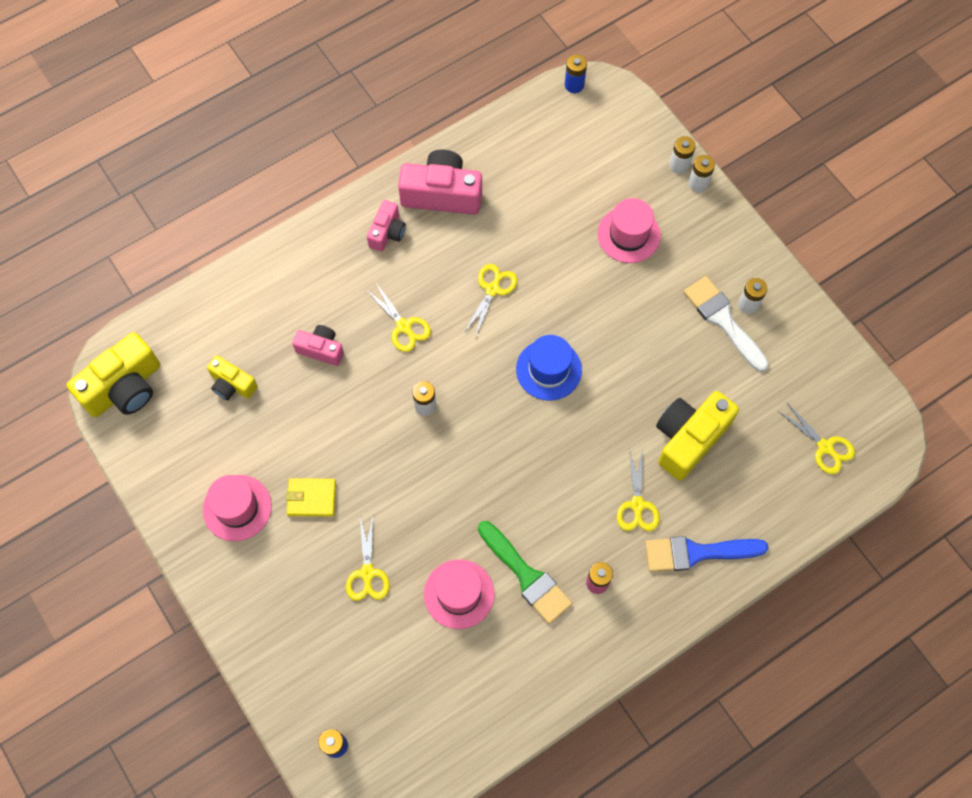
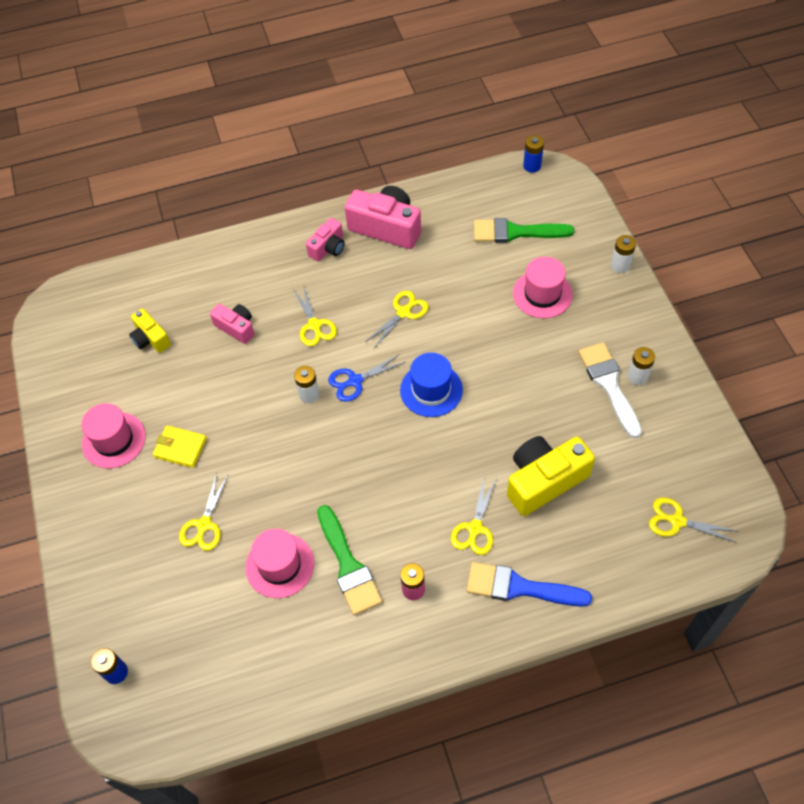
camera: 20 degrees right, 10 degrees down
(124, 387) = (62, 321): yellow camera -> none
(468, 379) = (355, 381): none -> blue scissors
(580, 169) = (515, 232): none -> green brush
(679, 165) = (607, 247): white battery -> none
(825, 447) = (677, 521): yellow scissors -> yellow scissors turned 135 degrees clockwise

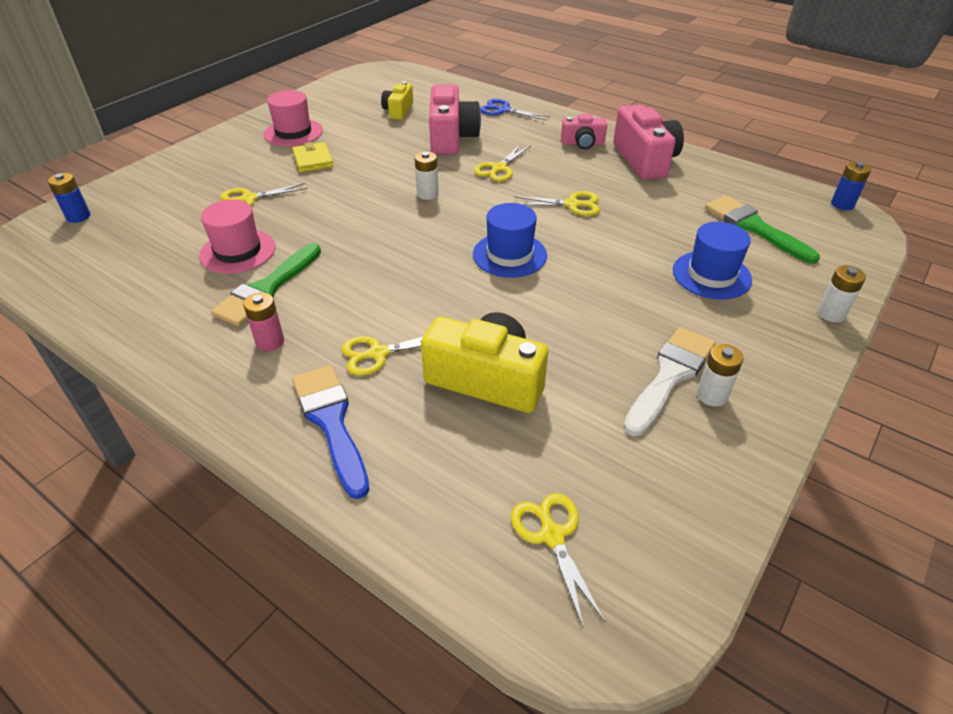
camera: 50 degrees right, 15 degrees down
(236, 328) = (451, 137): pink camera -> pink camera, size x1.77
(355, 381) = (468, 210): blue scissors -> blue scissors (503, 110)
(542, 294) = (711, 275): pink hat -> blue hat

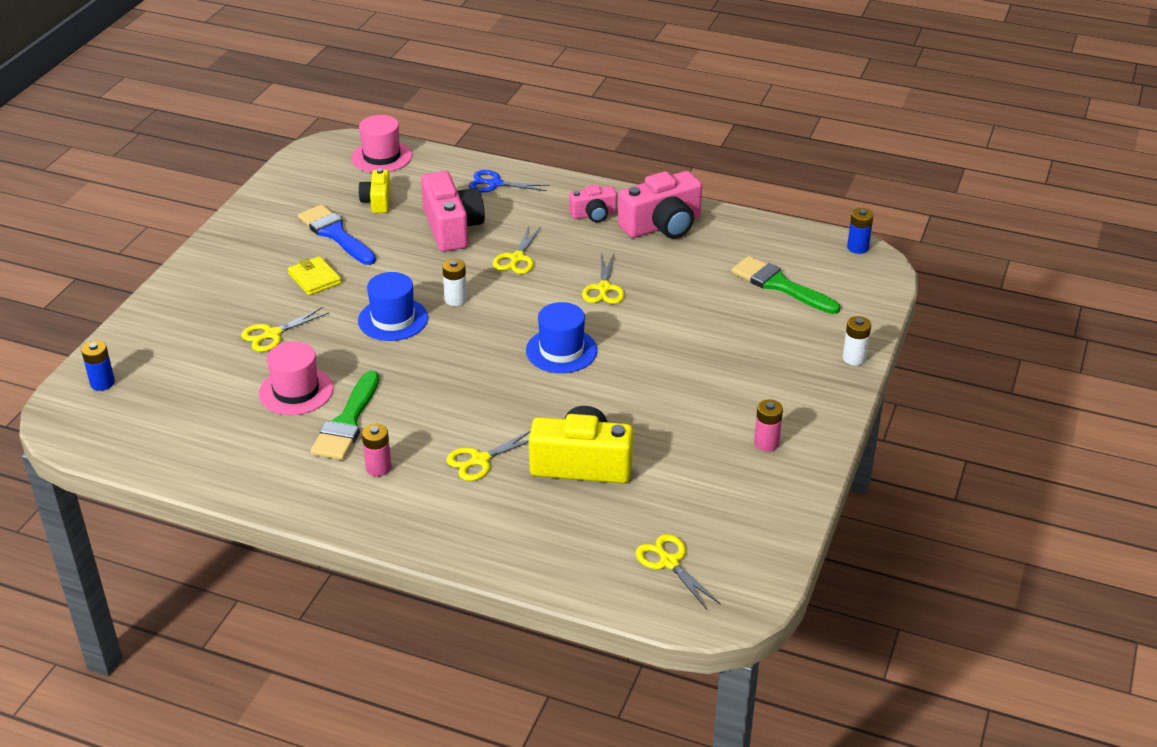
camera: 15 degrees left, 5 degrees down
(293, 132) = (273, 247): pink hat -> pink hat (381, 157)
(331, 422) = (467, 520): blue brush -> blue brush (335, 234)
(572, 204) = (604, 288): yellow scissors -> yellow scissors turned 105 degrees clockwise
(645, 160) = (662, 225): pink camera -> pink camera turned 90 degrees clockwise
(670, 376) = (730, 434): white brush -> none
(711, 275) = (749, 340): blue hat -> blue hat (393, 319)
(712, 395) = (766, 443): white battery -> pink battery

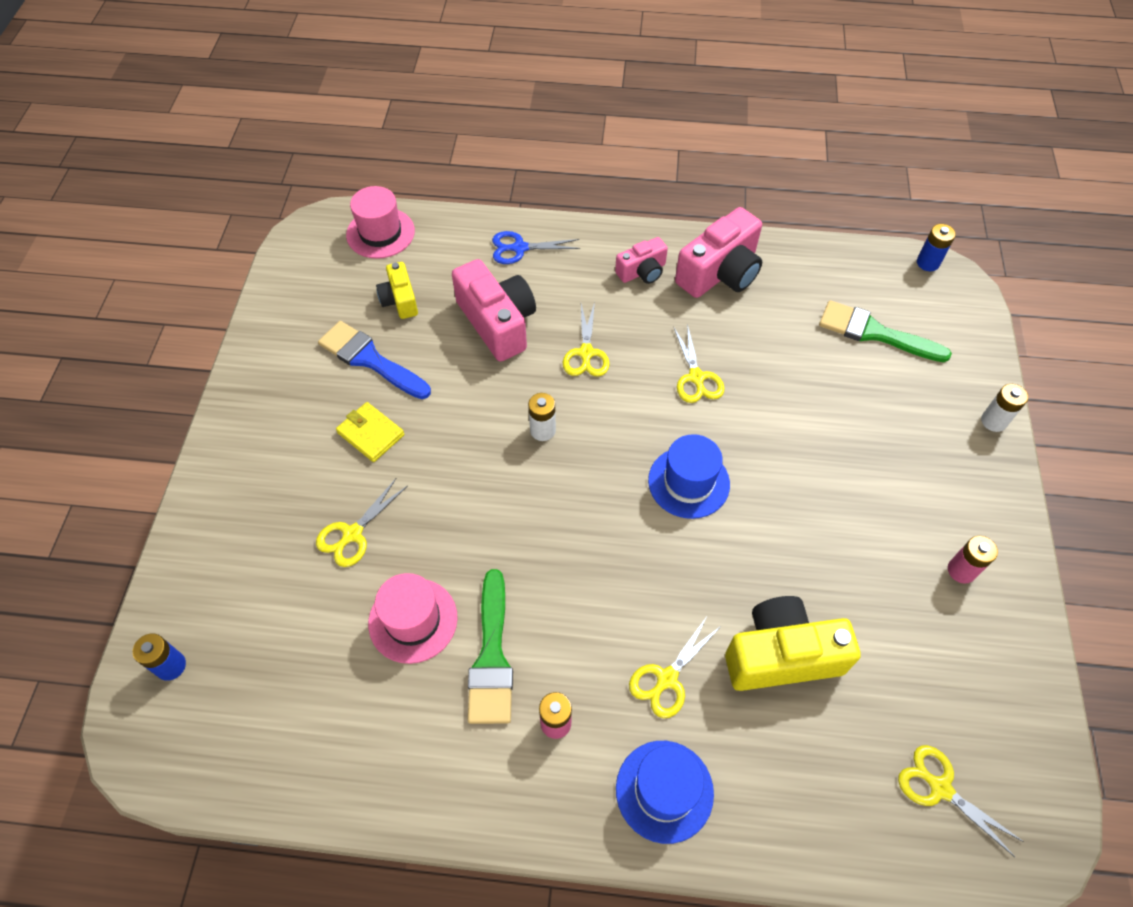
camera: 15 degrees left, 20 degrees up
(393, 319) = (484, 477): blue hat -> blue hat (664, 791)

